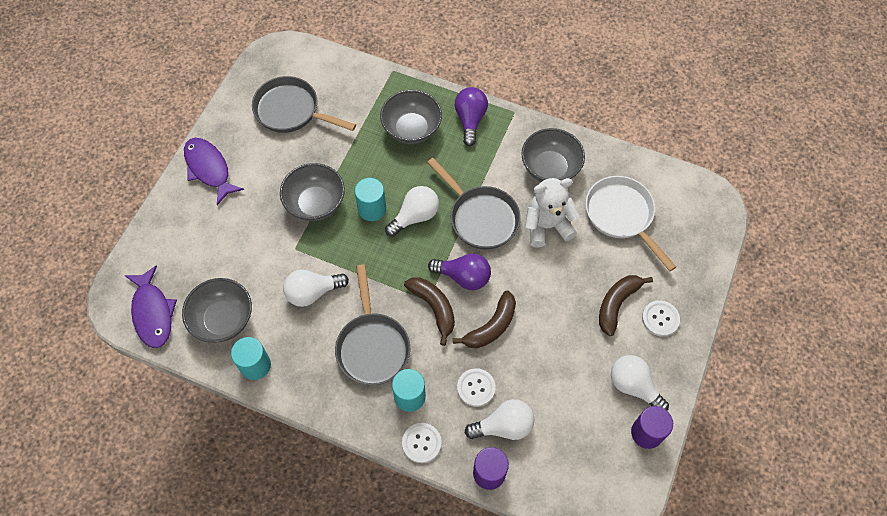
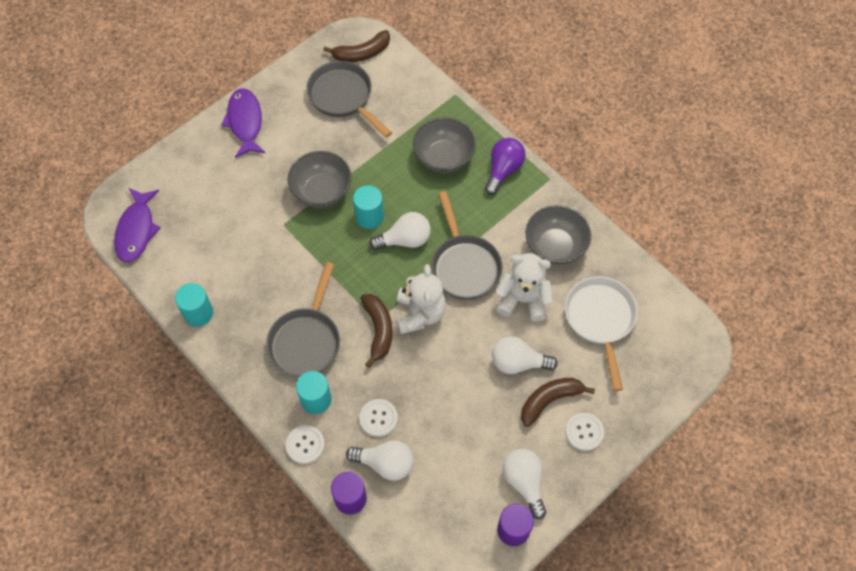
camera: 25 degrees right, 0 degrees up
(223, 320) = (191, 262): grey bowl -> none
(313, 292) = (279, 270): white light bulb -> white light bulb (518, 362)
(463, 277) = (420, 313): purple light bulb -> white teddy bear
(491, 326) = (421, 369): brown banana -> brown banana (362, 53)

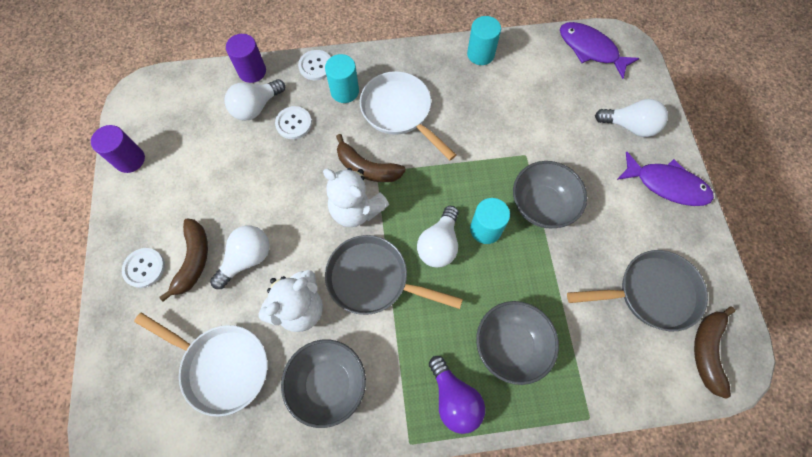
camera: 125 degrees right, 5 degrees up
(306, 341) = (399, 112): grey pan -> white pan
(524, 482) = (153, 192): white light bulb -> white light bulb (630, 126)

